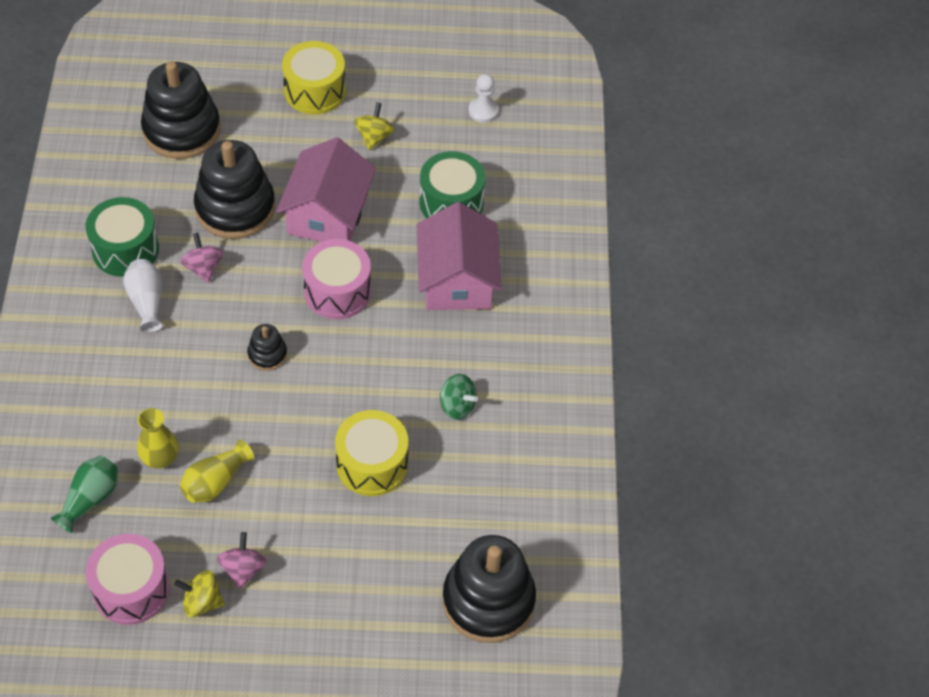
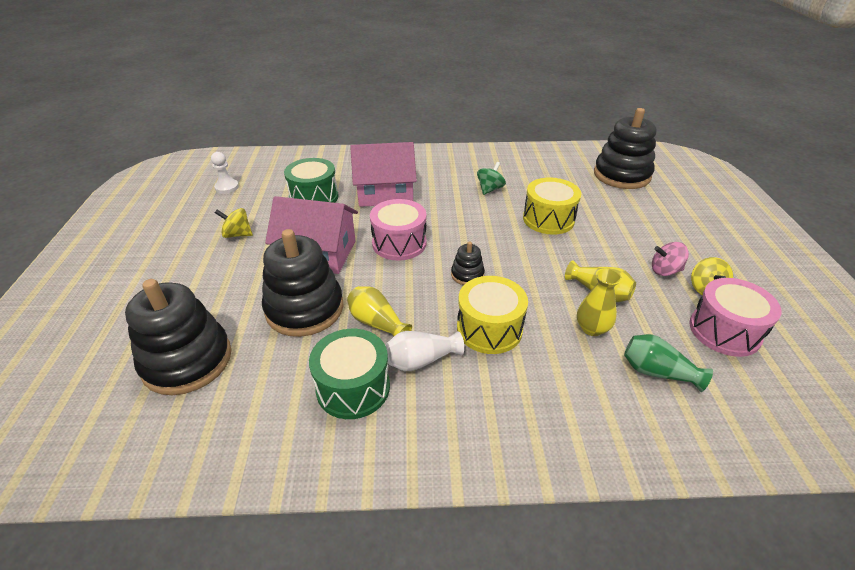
camera: 90 degrees left, 15 degrees down
(203, 268) = (377, 323): pink spinning top -> yellow vase
(315, 91) = (169, 270): yellow drum -> yellow drum (489, 329)

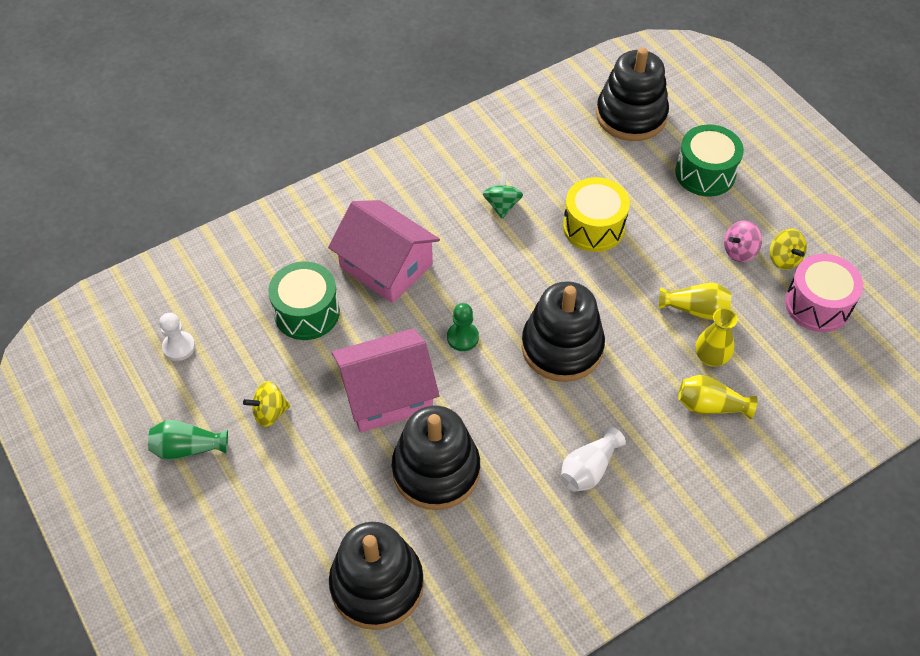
camera: 30 degrees left, 15 degrees up
(353, 387) = (551, 527): green drum -> green drum (705, 173)
(377, 323) = (519, 450): yellow vase -> yellow vase (710, 406)
(385, 193) = (386, 266): pink house -> pink house turned 75 degrees clockwise
(399, 243) = (462, 337): pink drum -> green pawn
(467, 275) = (562, 347): black stacking toy -> black stacking toy, size x2.16
(489, 329) = (624, 403): yellow drum -> none
(657, 372) = (784, 379): green vase -> green vase (188, 448)

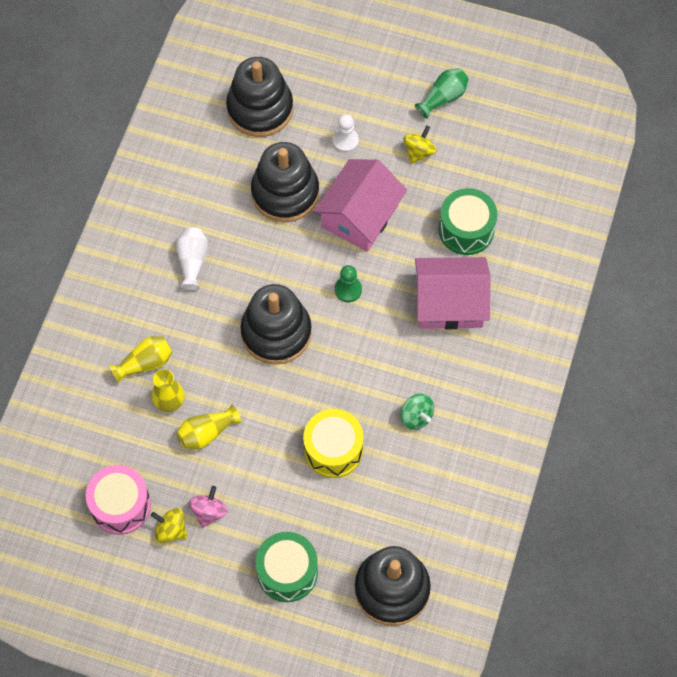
camera: 140 degrees right, 10 degrees up
(179, 347) = (519, 148): white pawn -> white pawn (345, 141)

